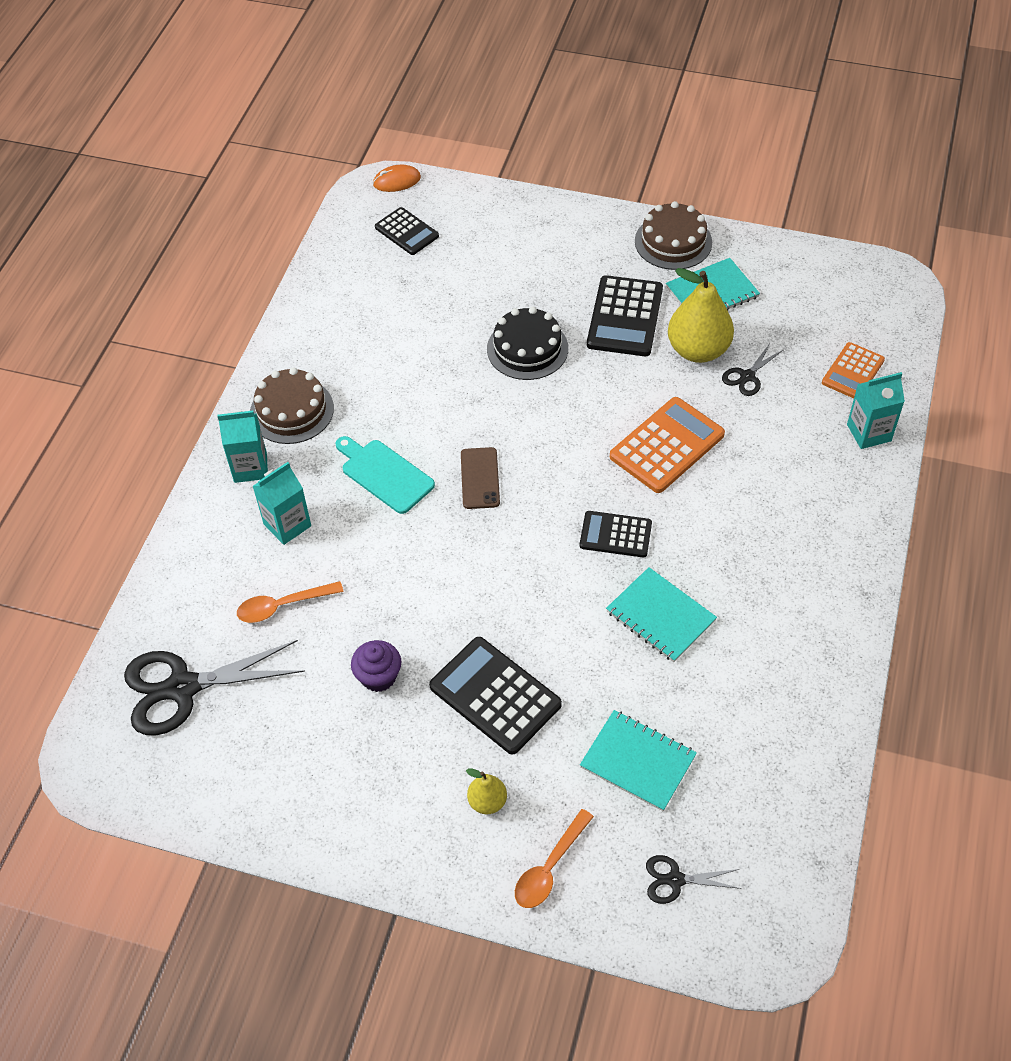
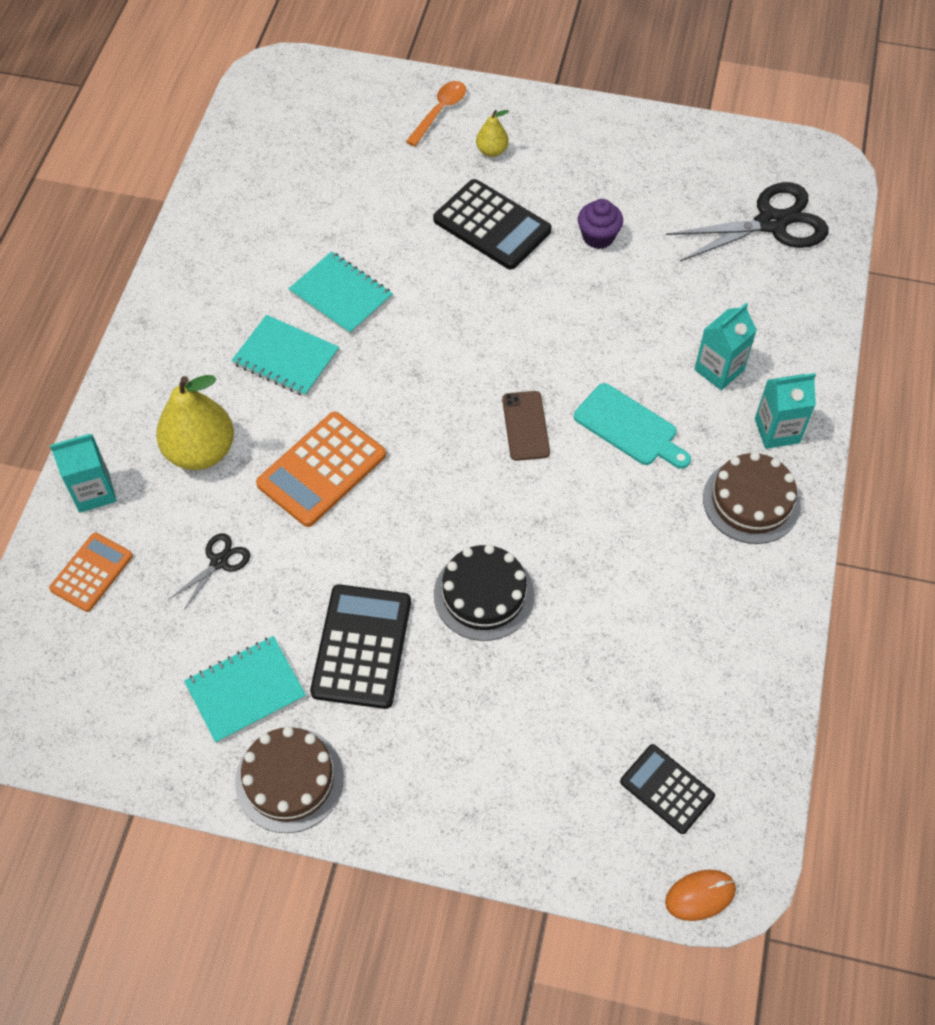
camera: 175 degrees right, 5 degrees up
(283, 606) = (701, 293): orange spoon -> none
(615, 535) = (381, 370): black calculator -> none
(638, 761) = (368, 181): turquoise notebook -> turquoise notebook (286, 357)
(675, 880) = (343, 108): black scissors -> none
(698, 350) = (274, 598): yellow pear -> yellow pear (200, 451)

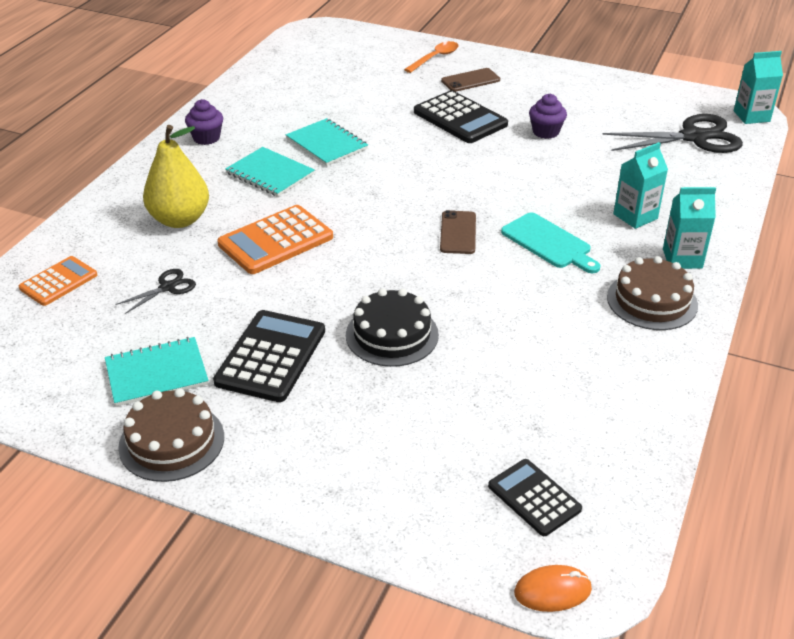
camera: 10 degrees right, 20 degrees down
(94, 492) = (83, 234): turquoise carton -> turquoise carton (751, 116)
(191, 304) = (206, 138): none -> purple cupcake
(492, 151) = (470, 80): yellow pear -> brown phone

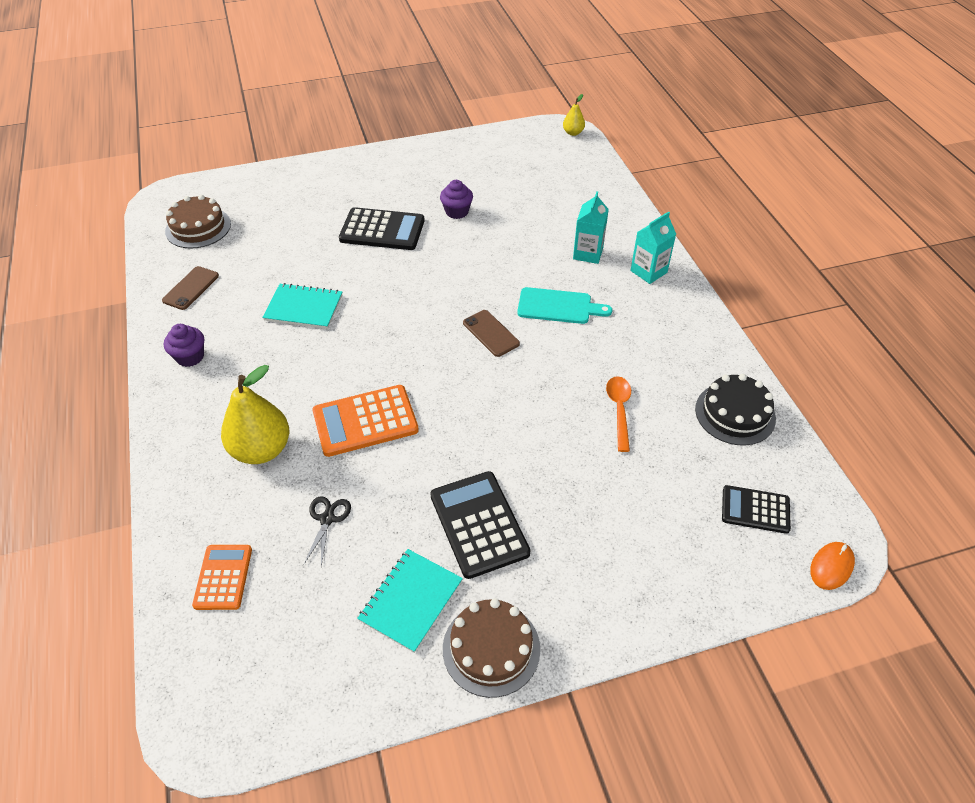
camera: 40 degrees left, 10 degrees up
(270, 174) = (288, 361): turquoise notebook -> none
(275, 241) = (365, 421): orange calculator -> orange calculator turned 60 degrees clockwise
(392, 335) = (540, 447): black cake -> black cake (735, 413)
(435, 58) = (300, 181): orange spoon -> orange spoon (619, 410)
(470, 80) = (352, 190): brown phone -> brown phone (191, 288)
(652, 301) = (665, 315): brown cake -> brown cake (198, 227)
(693, 137) = (556, 168): black scissors -> none
(751, 116) = (573, 133): turquoise carton -> yellow pear

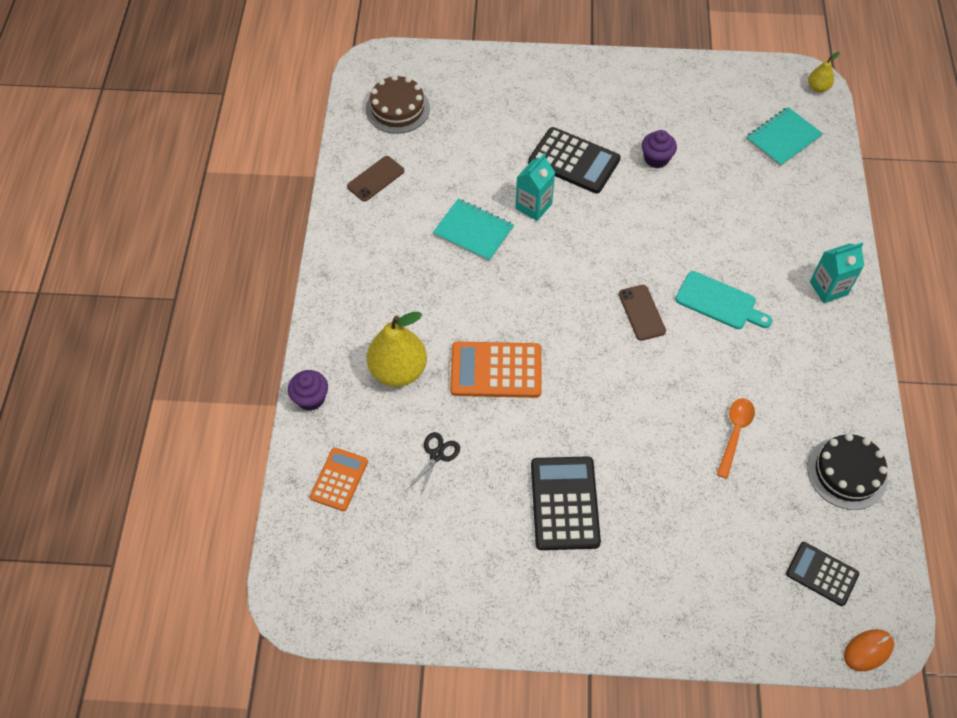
camera: 20 degrees right, 10 degrees up
(190, 357) = (359, 255): purple cupcake -> purple cupcake (311, 398)
(411, 600) = (485, 552): turquoise notebook -> turquoise notebook (783, 138)
(491, 648) = (537, 616): brown cake -> none
(588, 253) = (773, 248): turquoise carton -> turquoise carton (533, 206)

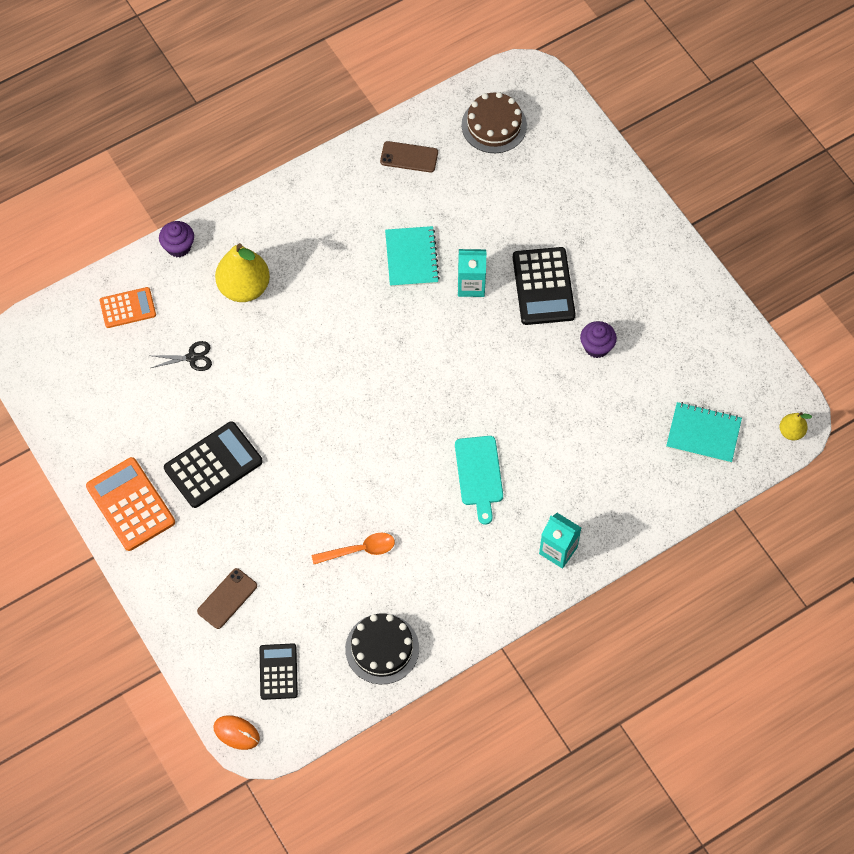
camera: 55 degrees right, 5 degrees up
(496, 370) = (293, 352): orange calculator -> orange calculator (130, 504)
(642, 312) = (425, 423): brown phone -> brown phone (227, 598)

